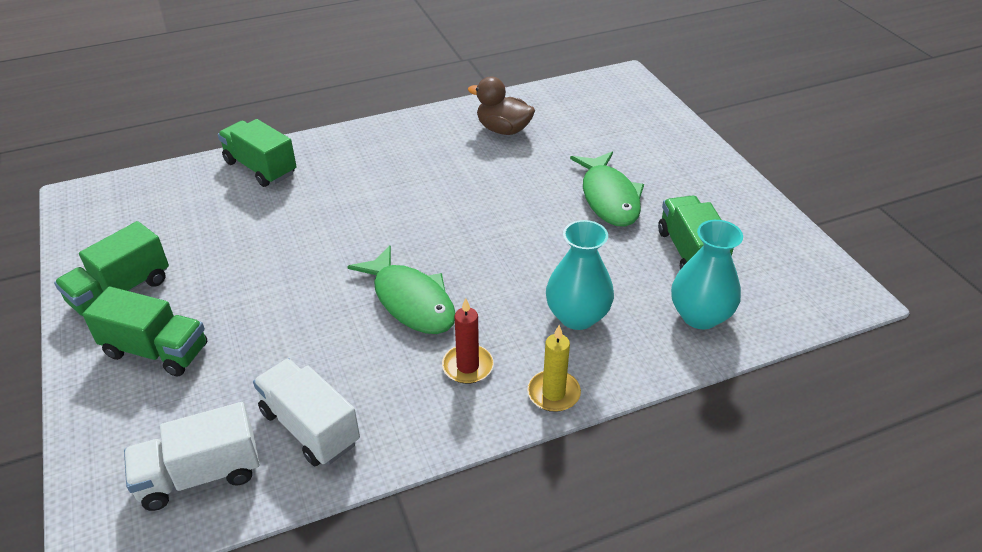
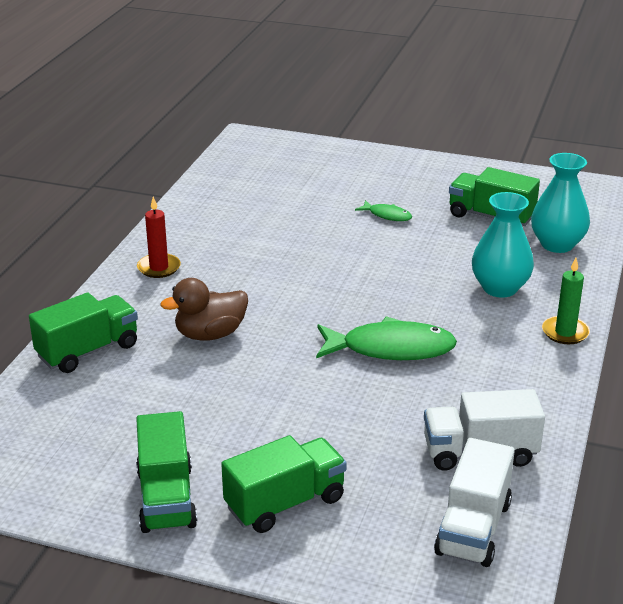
camera: 50 degrees left, 10 degrees down
(260, 168) = (88, 351): green truck -> green truck turned 150 degrees clockwise
(467, 366) = (496, 355): red candle -> red candle (159, 268)
(503, 130) = (231, 215): brown duck -> brown duck (210, 334)
(553, 393) = (565, 332): yellow candle -> green candle
(609, 198) = (387, 215): green fish -> green fish, size x0.49

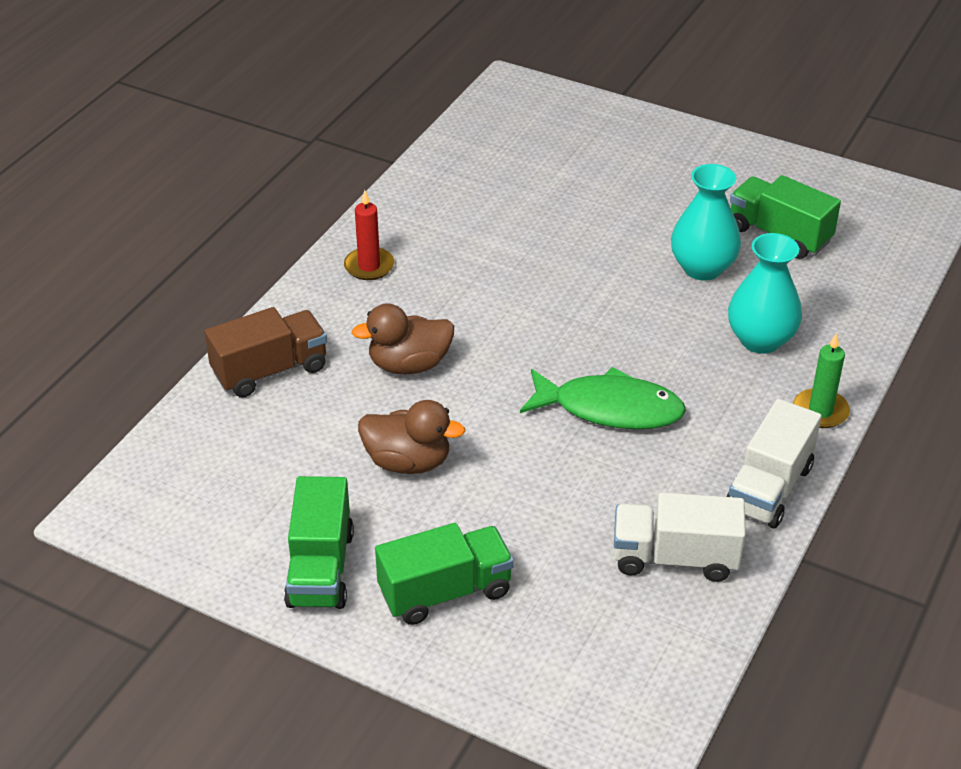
camera: 10 degrees right, 10 degrees up
(88, 351) = (270, 371): green truck -> brown truck
(227, 406) = (408, 462): none -> brown duck
(387, 215) = (653, 220): green fish -> none
(473, 528) = (641, 650): white truck -> white truck (769, 488)
(557, 244) = (848, 285): turquoise vase -> turquoise vase (702, 268)

